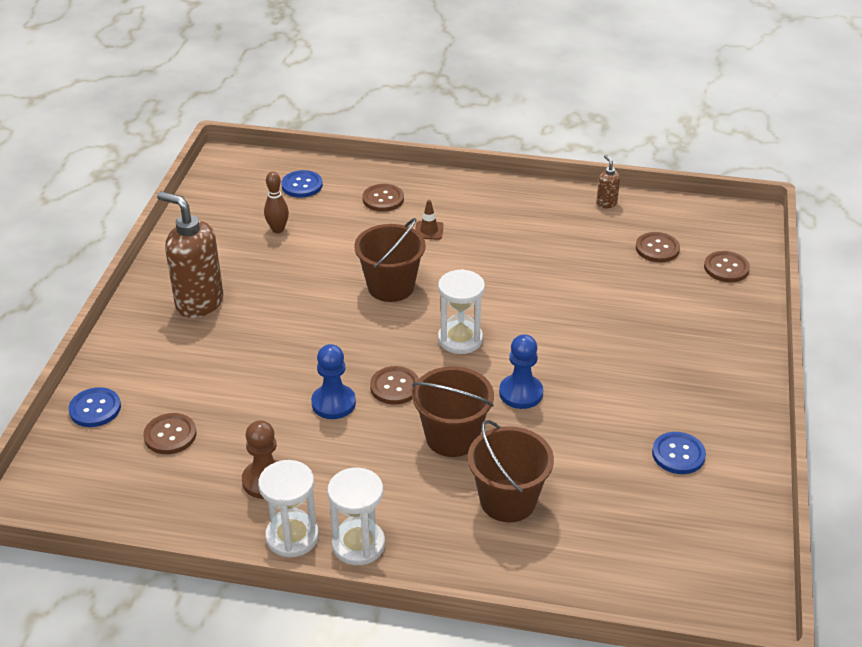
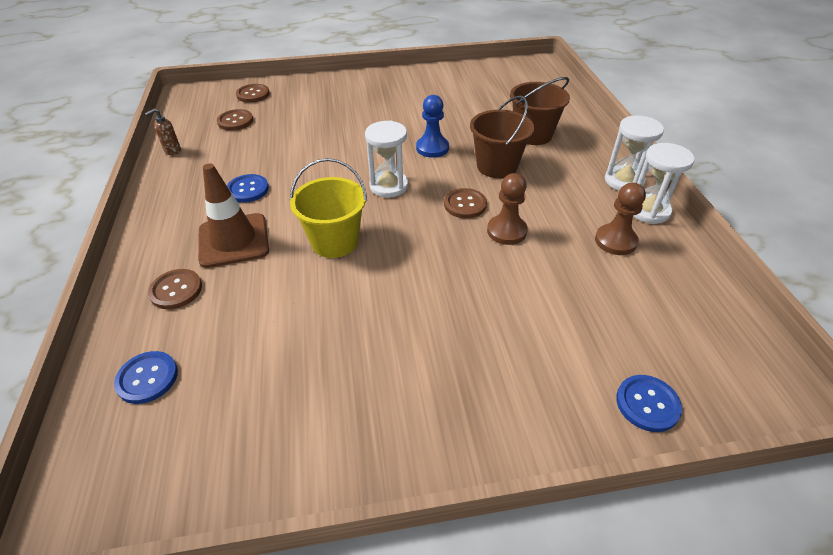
camera: 110 degrees left, 5 degrees up
(170, 435) = (625, 321): brown button -> none
(199, 303) = (428, 386): brown soap dispenser -> none
(278, 229) = (256, 366): brown bowling pin -> none
(333, 403) = (506, 231): blue pawn -> brown pawn
(391, 287) = (335, 241): brown bucket -> yellow bucket
(429, 230) = (233, 240): brown traffic cone -> brown traffic cone, size x2.26
(678, 454) = (447, 90): blue button -> blue button (248, 189)

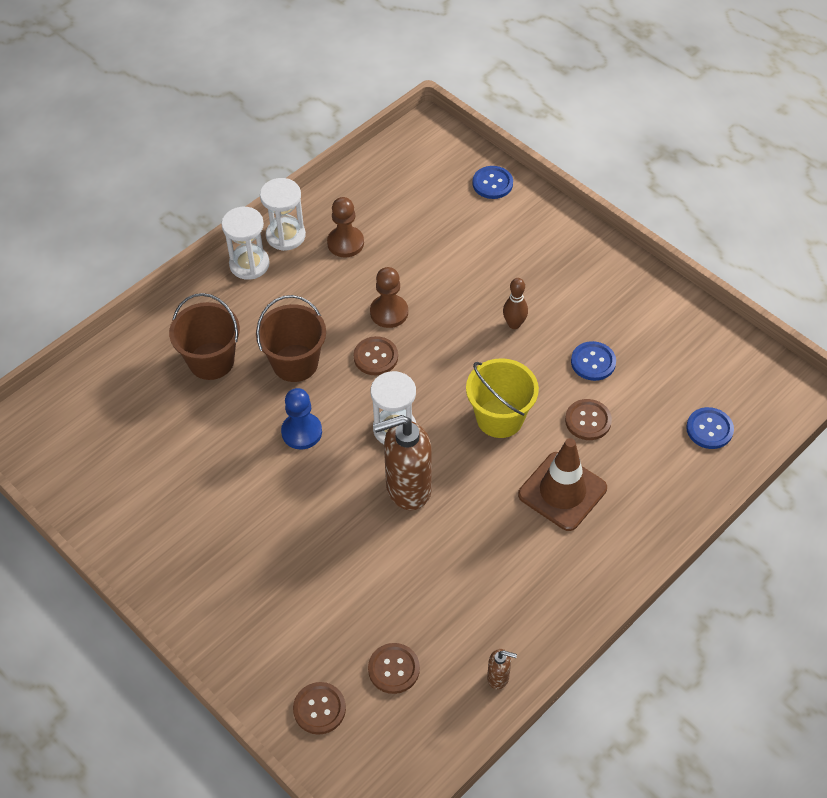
camera: 125 degrees left, 10 degrees up
(176, 290) = (641, 483): brown button -> brown button (588, 420)
(248, 189) = (494, 541): blue button -> blue button (593, 362)
(335, 171) = (407, 489): none -> brown soap dispenser
(419, 303) = (514, 324): none -> brown bowling pin

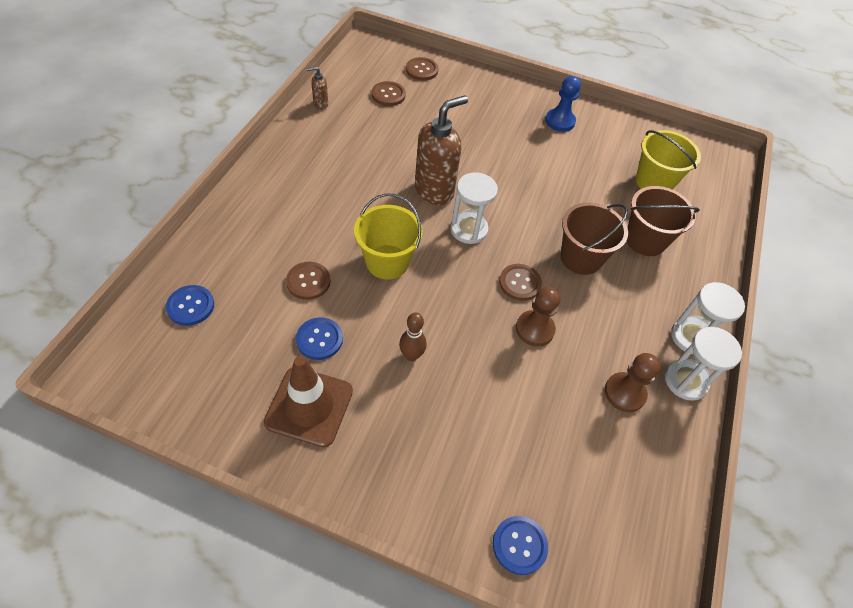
camera: 150 degrees right, 0 degrees up
(139, 423) = (654, 182): none -> yellow bucket
(301, 432) = (537, 208): blue pawn -> blue pawn (560, 121)
(562, 491) = (313, 220): brown traffic cone -> brown traffic cone (309, 406)

